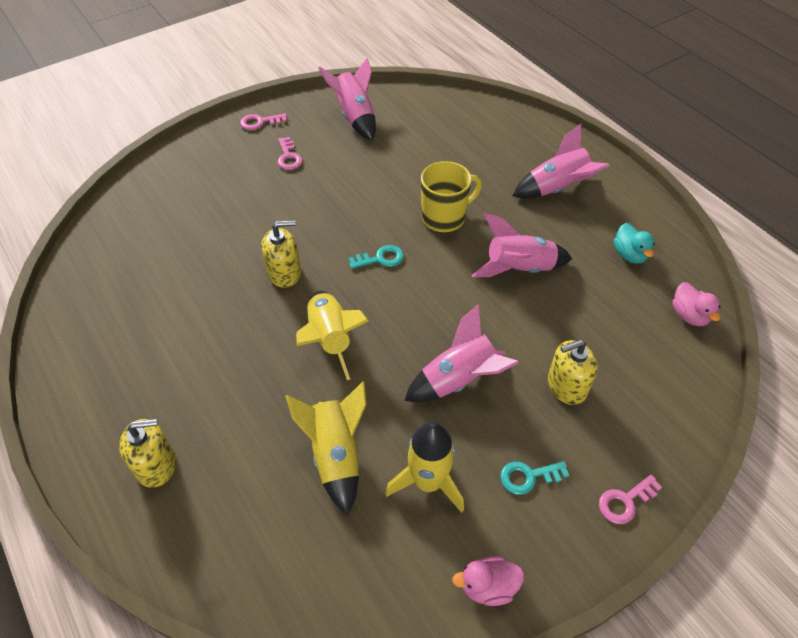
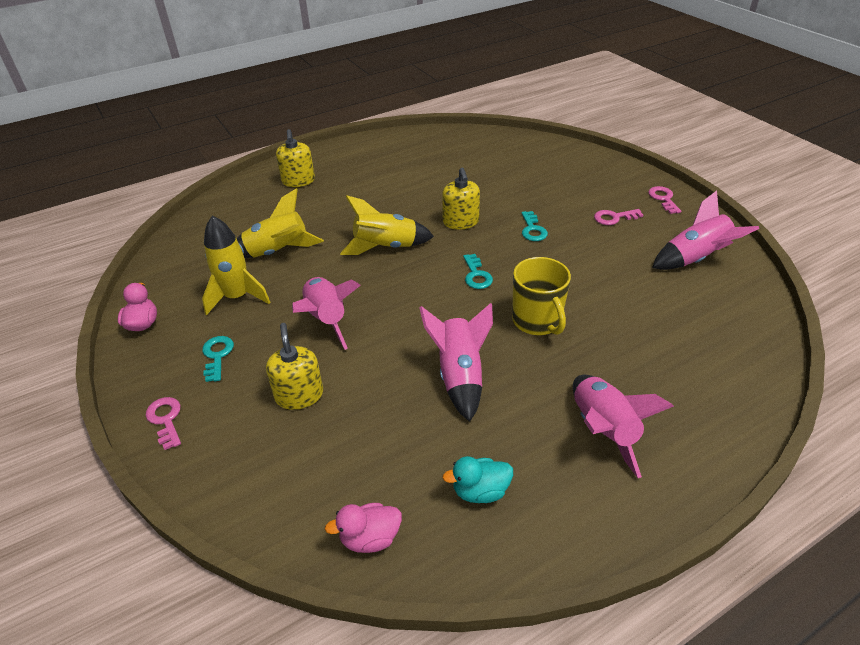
camera: 95 degrees right, 10 degrees down
(304, 215) = (532, 229): none -> turquoise key

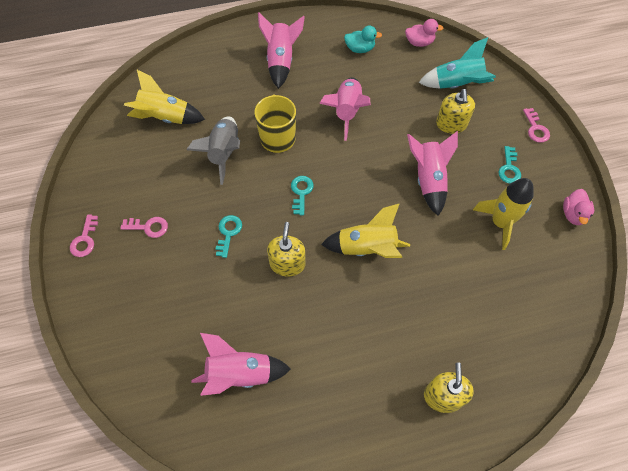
camera: 165 degrees left, 20 degrees up
(278, 252) = (466, 271): yellow rocket -> yellow rocket (165, 117)
(291, 463) = (457, 85): none -> turquoise rocket
(591, 291) = (224, 153): none -> grey rocket
(695, 258) = (124, 162): pink rocket -> pink rocket (240, 373)

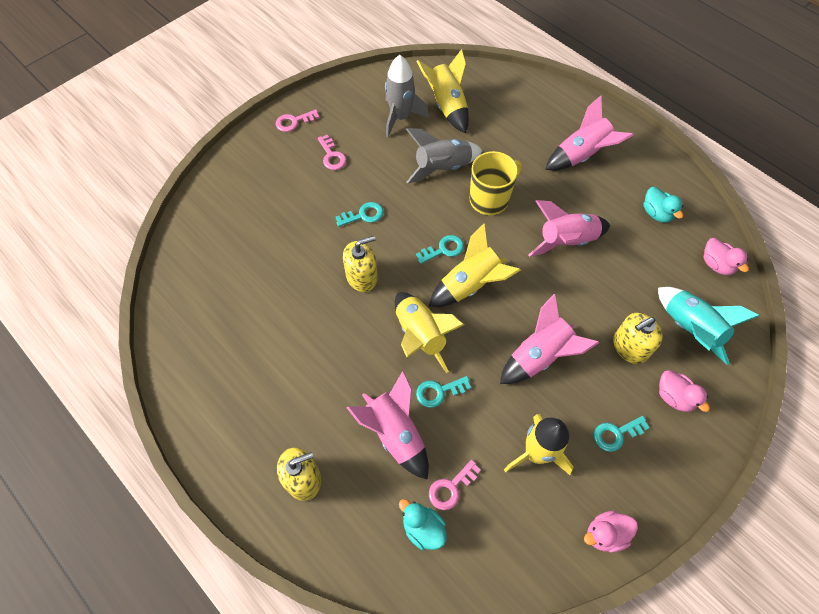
camera: 60 degrees right, 0 degrees up
(150, 155) = (400, 117): none -> grey rocket
(240, 373) = (238, 294): pink rocket -> pink rocket (395, 433)
(344, 191) = (470, 285): none -> yellow rocket
(421, 260) = (439, 392): none -> turquoise key
(499, 122) = (674, 397): none -> pink duck
(521, 326) = (423, 528): none -> turquoise duck
(535, 128) = (697, 442): pink key -> pink key (451, 488)

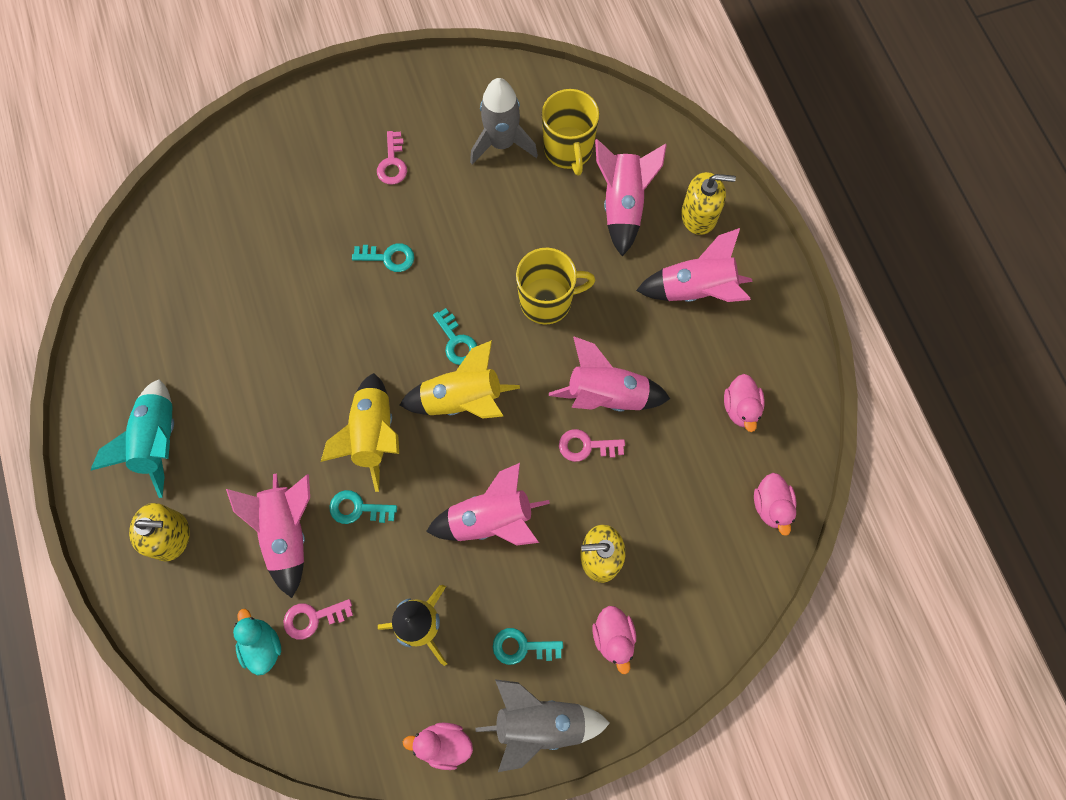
camera: 25 degrees right, 10 degrees up
(294, 122) = (372, 97): pink key -> pink key (586, 446)
(362, 276) = (346, 335): yellow soap dispenser -> yellow soap dispenser (699, 215)
(442, 167) = (514, 234): grey rocket -> grey rocket (540, 722)
(443, 249) = (456, 342): turquoise key -> turquoise key turned 60 degrees clockwise
(447, 106) = (568, 150): yellow rocket -> yellow mug
(503, 124) = (623, 205): none -> pink rocket
(656, 213) = (740, 408): turquoise duck -> pink duck
(689, 329) = (684, 568): turquoise rocket -> turquoise rocket (158, 441)

